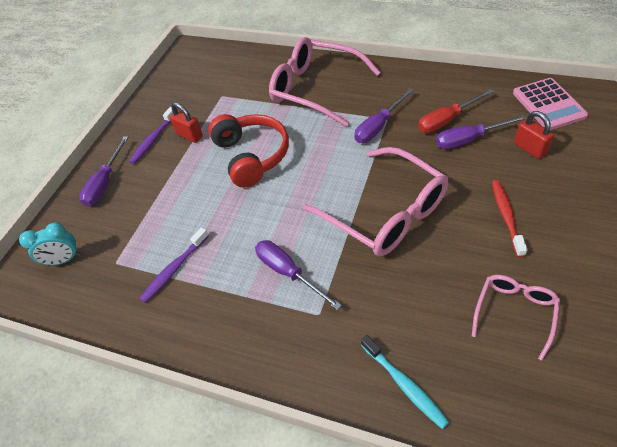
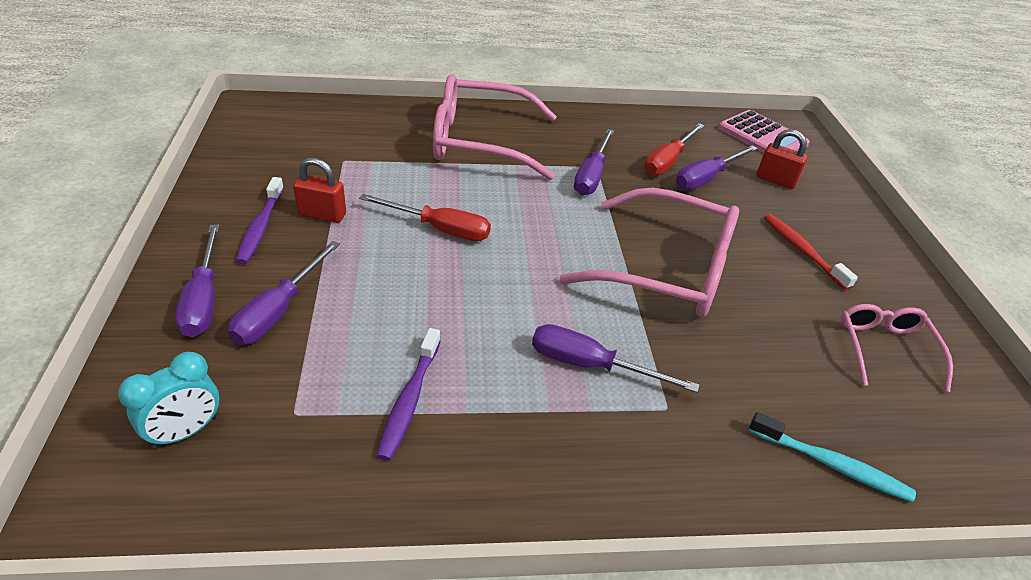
camera: 35 degrees left, 10 degrees down
(137, 197) = (279, 310): none -> purple screwdriver
(251, 156) = (439, 229): red headphones -> red screwdriver

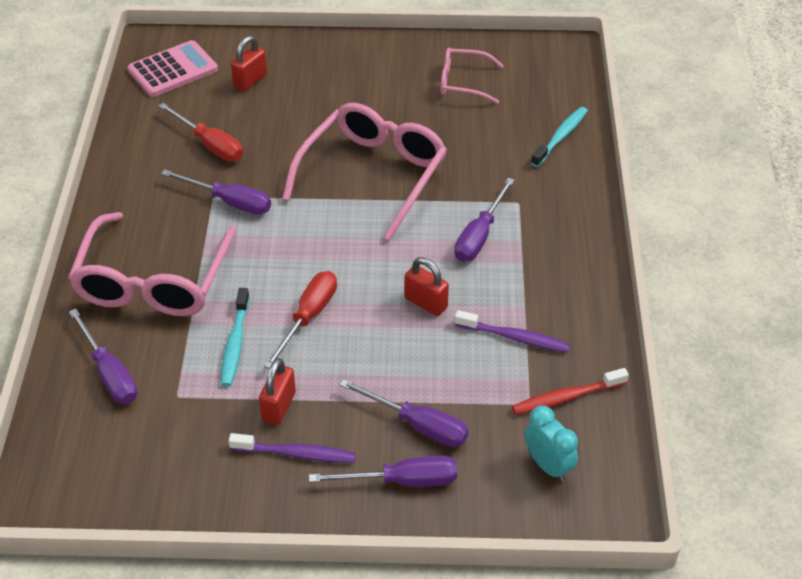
camera: 80 degrees left, 5 degrees up
(404, 187) = (235, 343): none -> turquoise toothbrush
(466, 315) = (426, 303): none -> red padlock
(706, 178) = (242, 124): purple screwdriver -> purple screwdriver (109, 373)
(802, 251) = (353, 92): red toothbrush -> red toothbrush (566, 397)

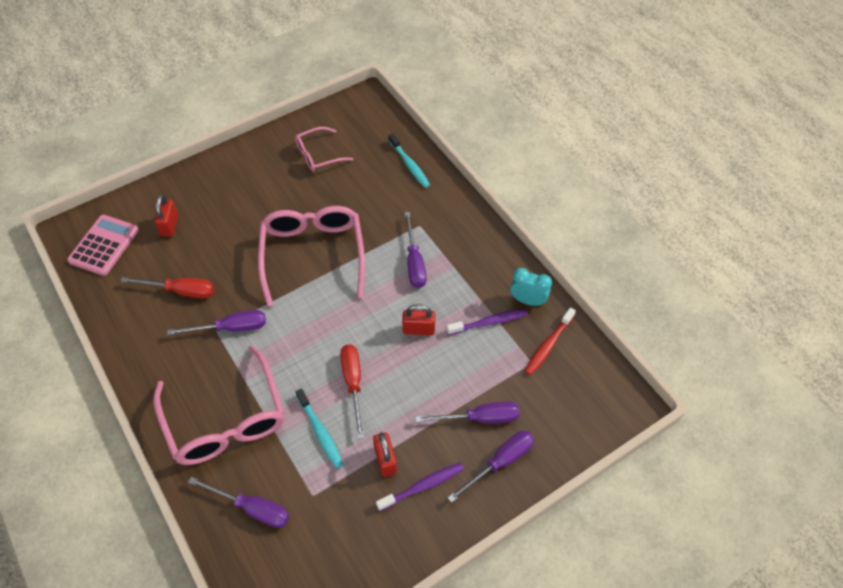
camera: 35 degrees left, 10 degrees up
(548, 466) = (572, 397): turquoise clock -> turquoise clock (527, 300)
(560, 137) = (409, 165): turquoise toothbrush -> turquoise toothbrush turned 150 degrees clockwise

